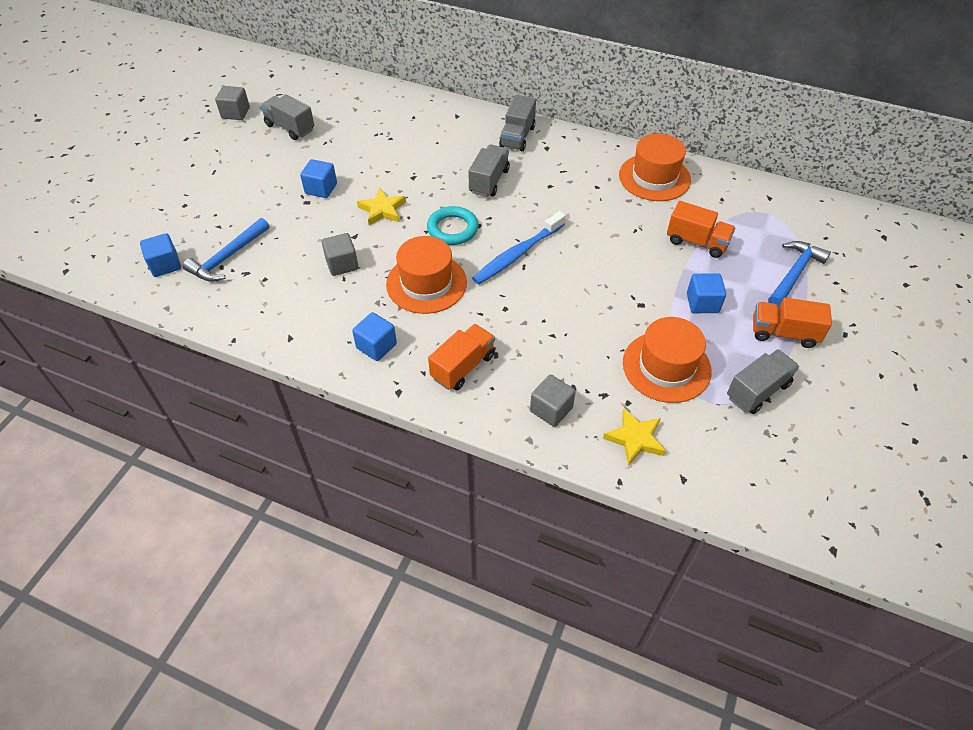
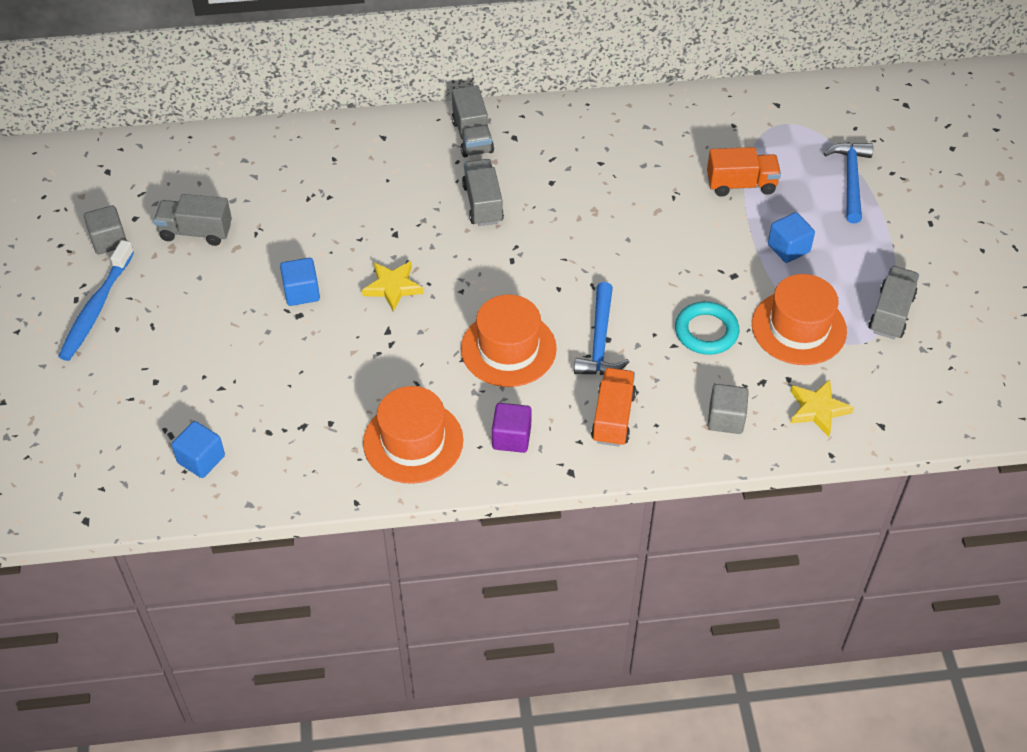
camera: 30 degrees left, 0 degrees up
(227, 257) = (266, 418): blue hammer -> blue hammer (599, 341)
(342, 264) = (401, 368): grey cube -> none
(376, 346) = (511, 437): blue cube -> purple cube
(452, 229) = (487, 276): turquoise ring -> turquoise ring (706, 331)
(517, 254) = (576, 275): blue toothbrush -> blue toothbrush (96, 308)
(654, 177) = (651, 127): orange hat -> orange hat (413, 441)
(783, 333) = (878, 246): orange truck -> none

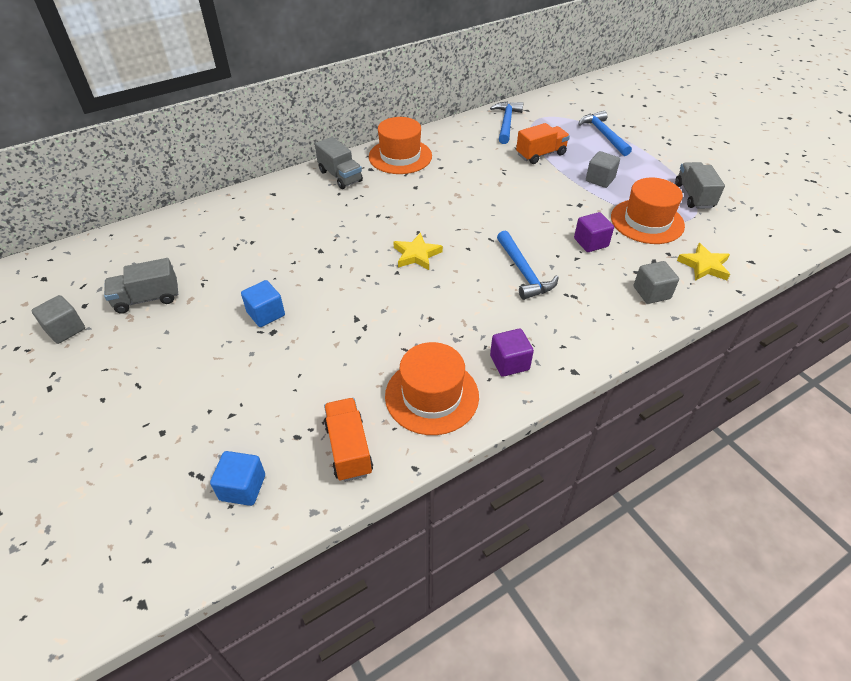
camera: 25 degrees left, 5 degrees down
(96, 308) = (74, 388): blue toothbrush -> none
(393, 287) = (341, 286): yellow star -> yellow star (416, 255)
(483, 204) = (375, 213): grey truck -> none
(508, 349) = (460, 299): orange hat -> orange hat (400, 156)
(613, 417) = (574, 320): orange truck -> orange truck (349, 449)
(706, 331) = (591, 242): turquoise ring -> purple cube
(733, 118) = (506, 123): none -> blue hammer
(788, 248) = (600, 179): blue cube -> grey cube

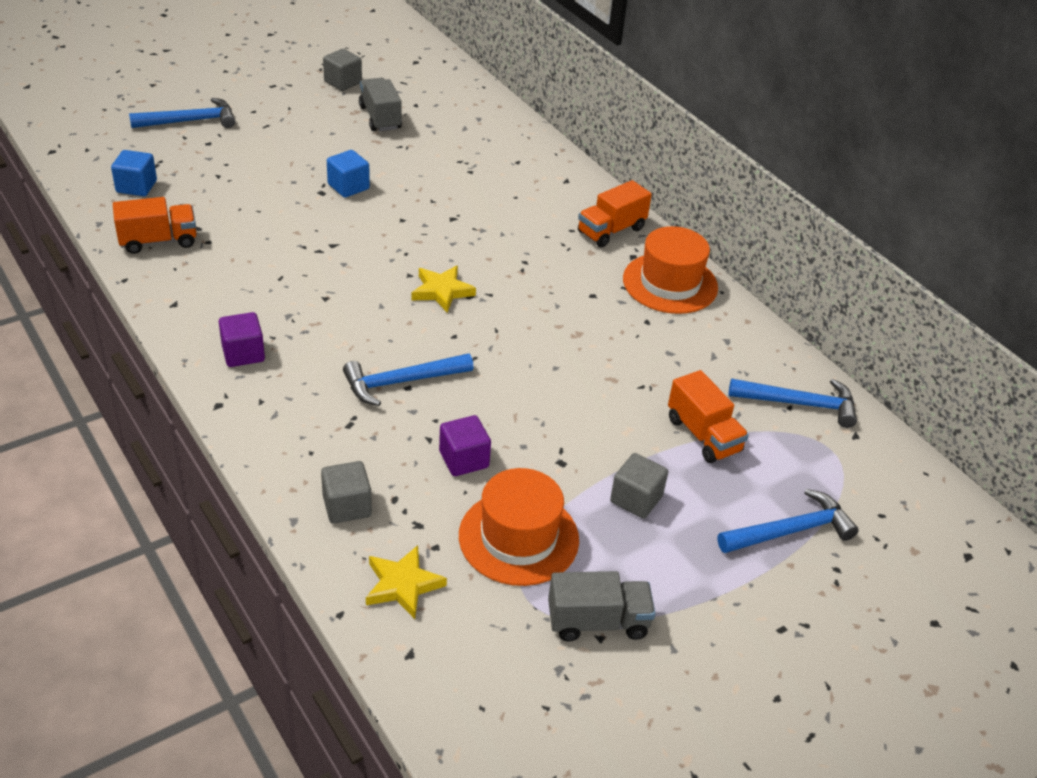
camera: 85 degrees right, 5 degrees down
(108, 456) = (190, 121): none -> blue hammer
(340, 176) = (611, 230): grey truck -> orange truck
(432, 396) = (209, 294): orange hat -> none

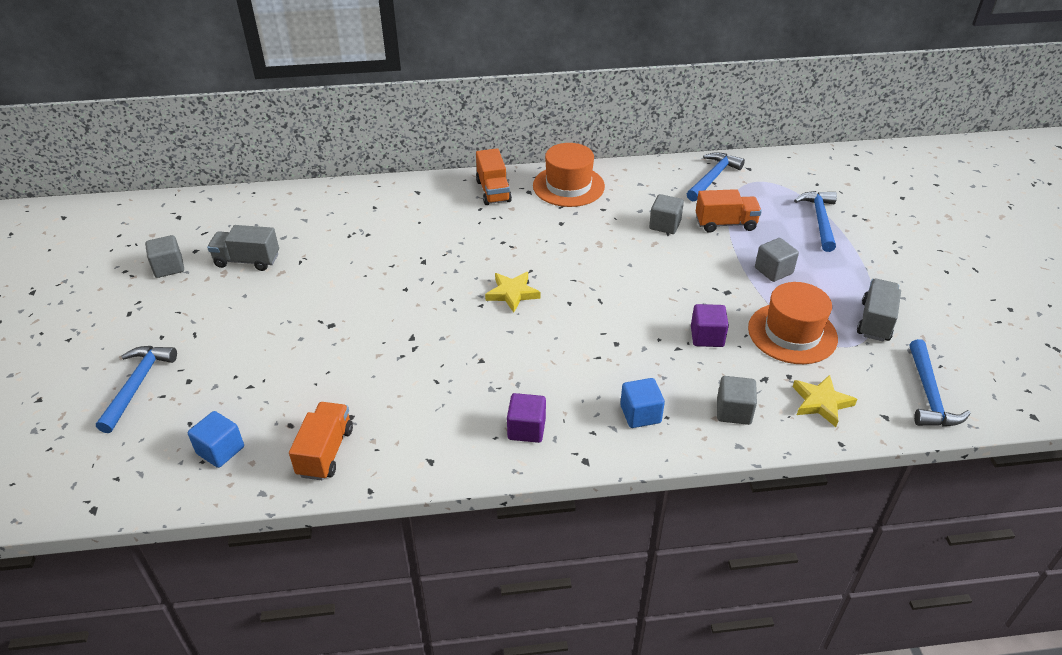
camera: 60 degrees left, 0 degrees up
(348, 187) = (335, 306): blue cube -> blue cube (640, 414)
(401, 382) = (608, 345): blue hammer -> blue hammer (929, 394)
(656, 380) = (665, 225): none -> grey cube

